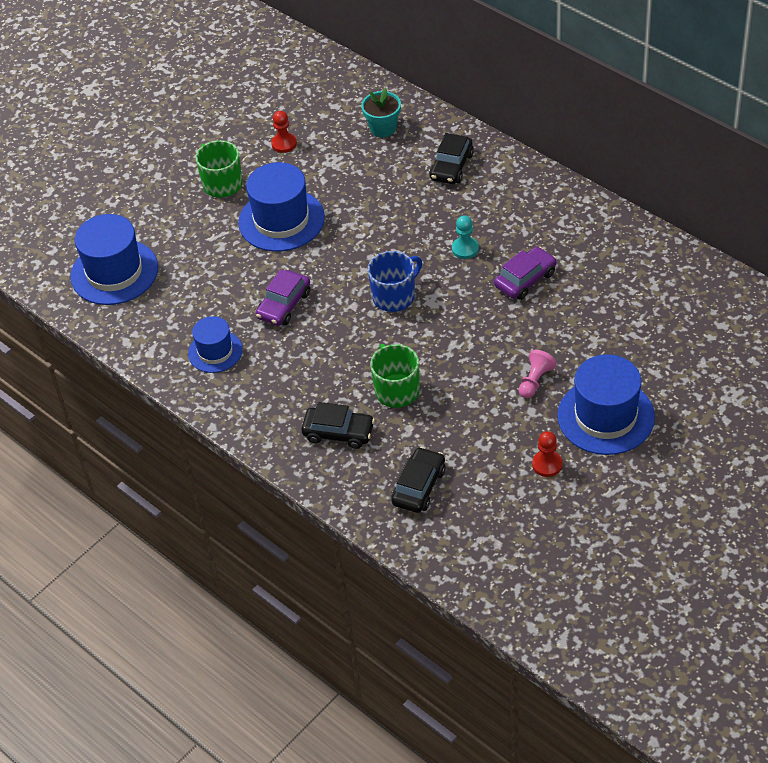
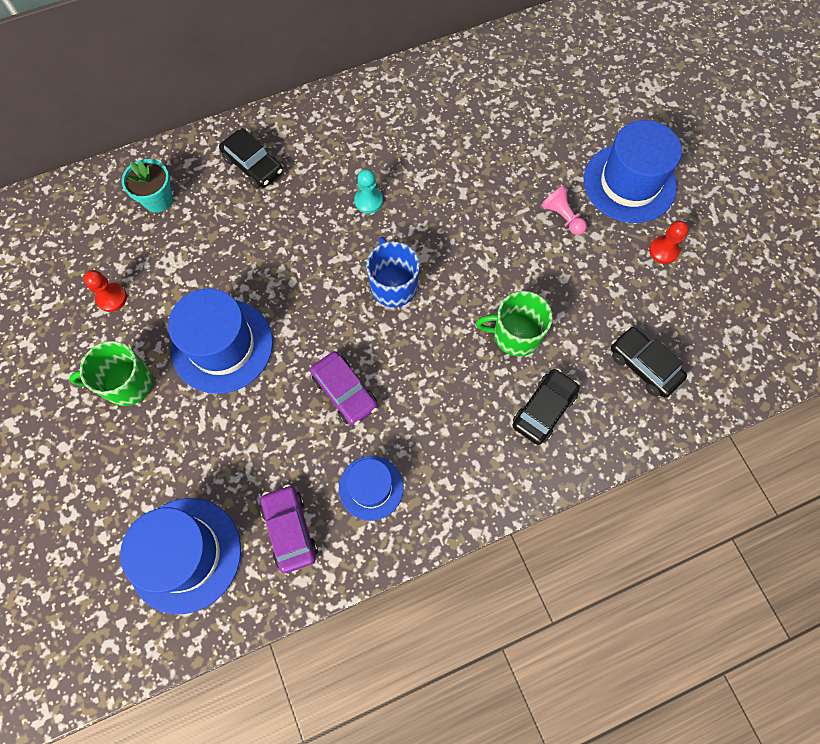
camera: 70 degrees left, 20 degrees up
(525, 279) = (436, 171): purple car -> purple car (289, 530)

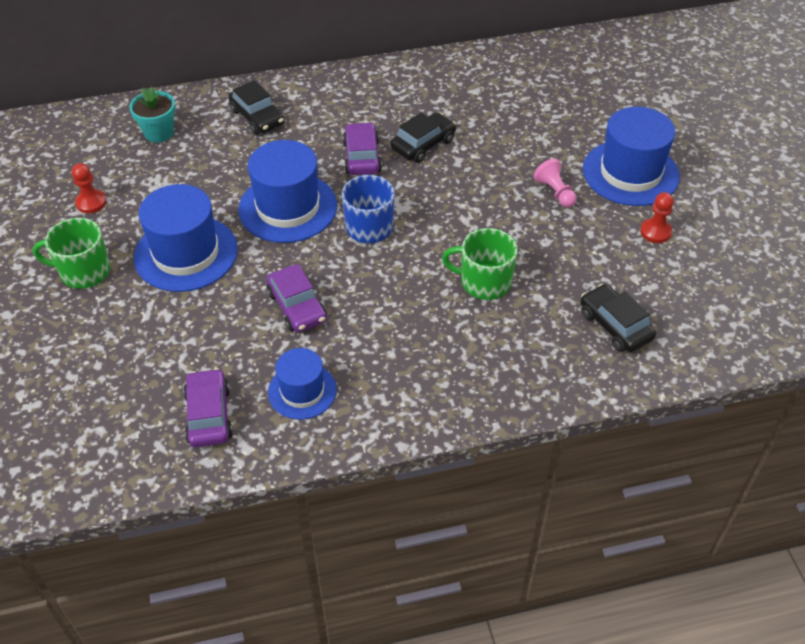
camera: 10 degrees right, 20 degrees down
(185, 554) = (97, 421): blue hat -> blue hat (288, 207)
(368, 201) = (362, 157): turquoise pawn -> purple car
(544, 409) = (500, 349): black car -> black car (423, 144)

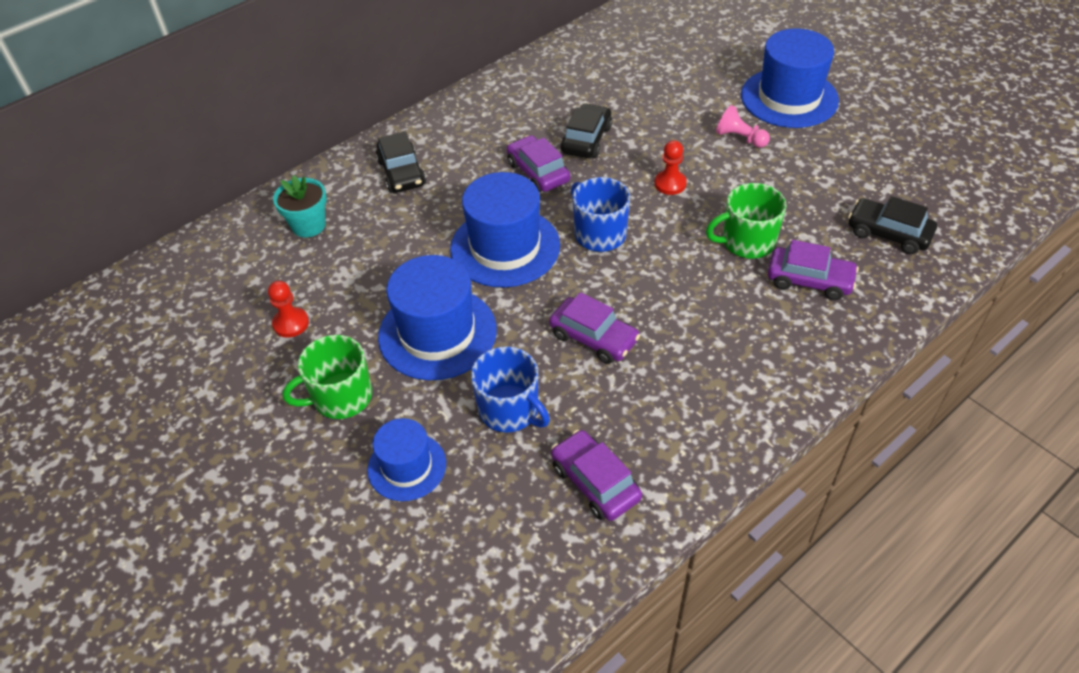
camera: 25 degrees left, 0 degrees up
(191, 334) = (510, 410): none -> blue mug
(257, 117) = (402, 173): black car -> black car turned 45 degrees clockwise
(302, 391) = (666, 416): blue hat -> blue hat (407, 466)
(510, 335) = (809, 280): none -> purple car
(655, 232) = (852, 140): red pawn -> red pawn (670, 184)

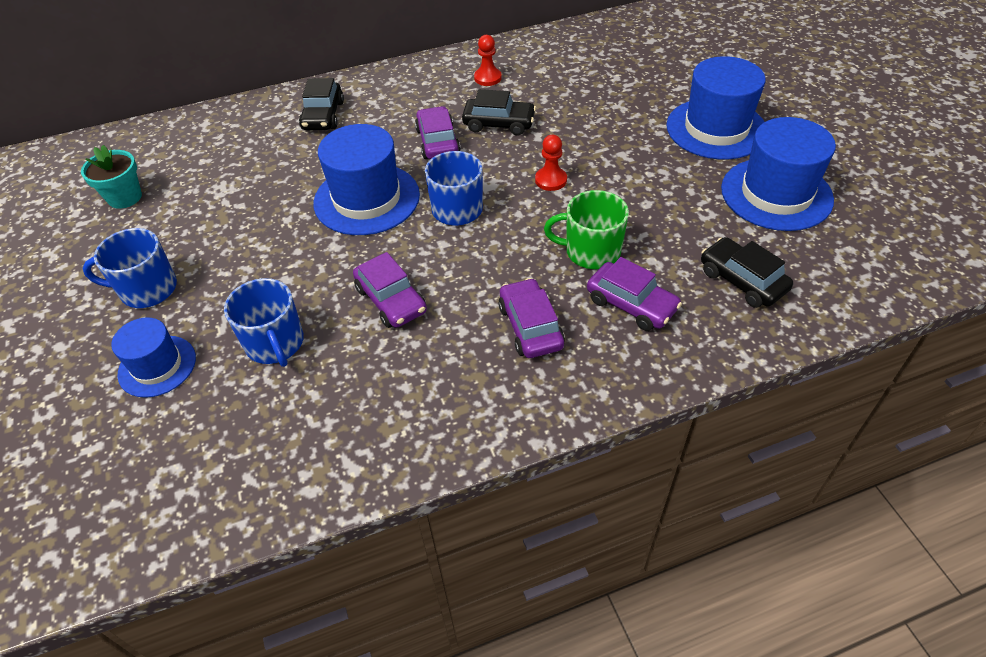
camera: 20 degrees right, 0 degrees up
(291, 323) = (152, 216): red pawn -> red pawn (487, 78)
(308, 225) = (220, 140): turquoise flower pot -> turquoise flower pot (125, 197)
(341, 397) = (147, 289): green mug -> blue mug
(437, 333) = (260, 257): blue hat -> blue hat (776, 194)
(586, 139) = (499, 124): black car -> black car turned 60 degrees clockwise
(595, 482) = (305, 434): purple car -> purple car (530, 326)
(740, 138) = (644, 154): pink pawn -> none

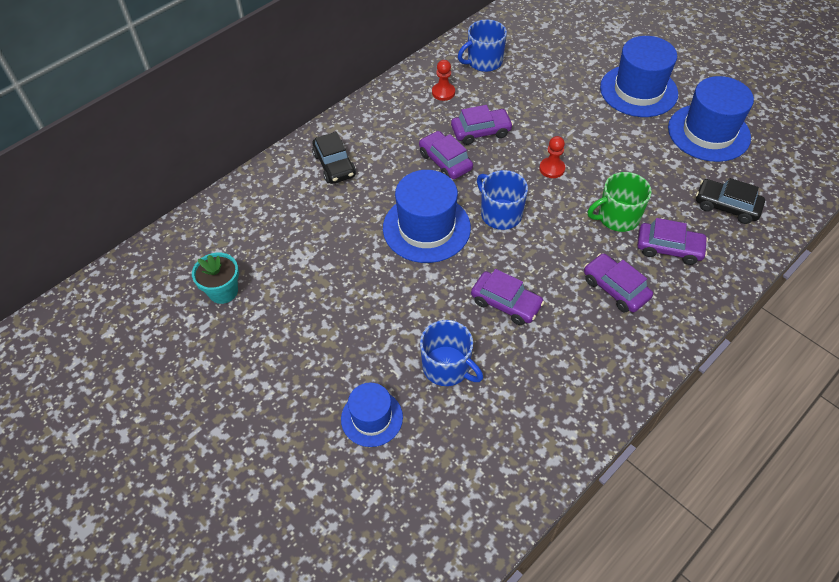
camera: 25 degrees left, 5 degrees up
(147, 289) = (311, 362): blue mug -> blue mug (484, 61)
(499, 124) = (481, 131): black car -> purple car

